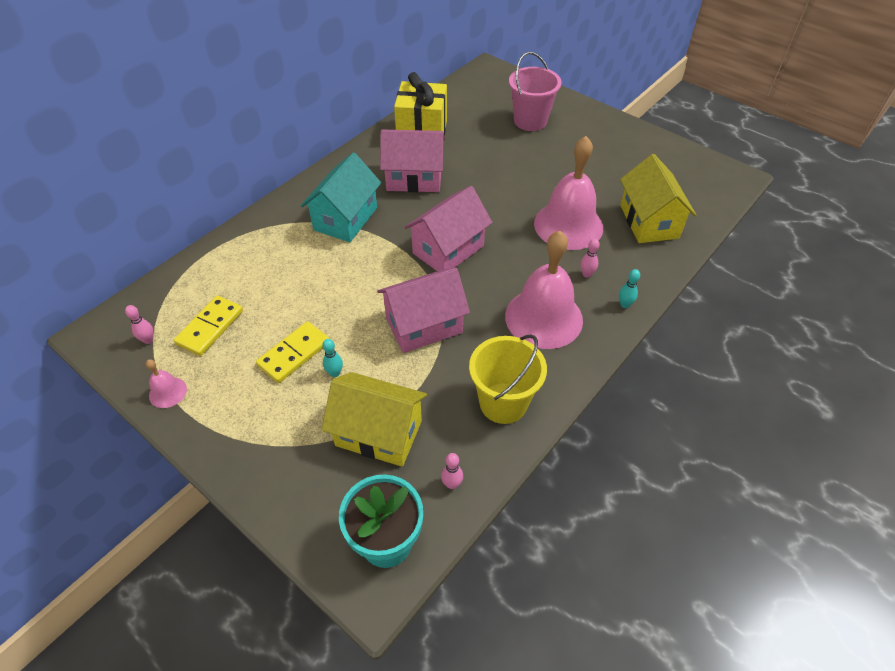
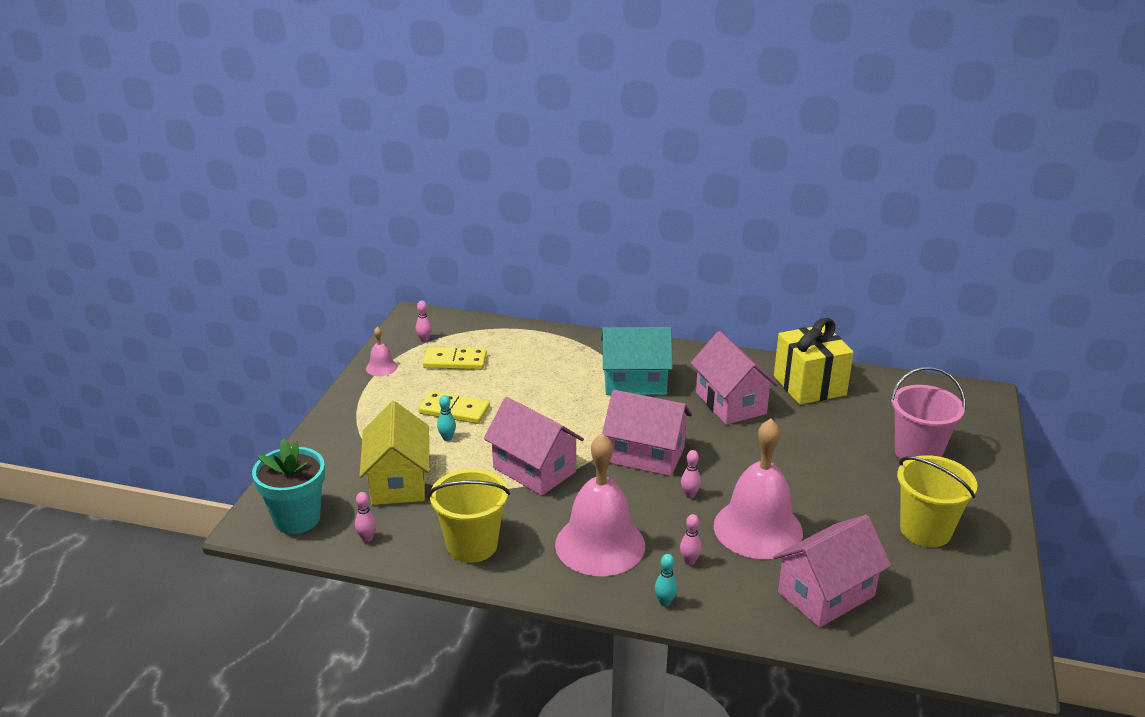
camera: 65 degrees right, 20 degrees down
(512, 244) = (689, 495): none -> pink bowling pin
(608, 153) = (925, 530): none -> yellow bucket
(649, 222) = (826, 594): yellow house -> pink house

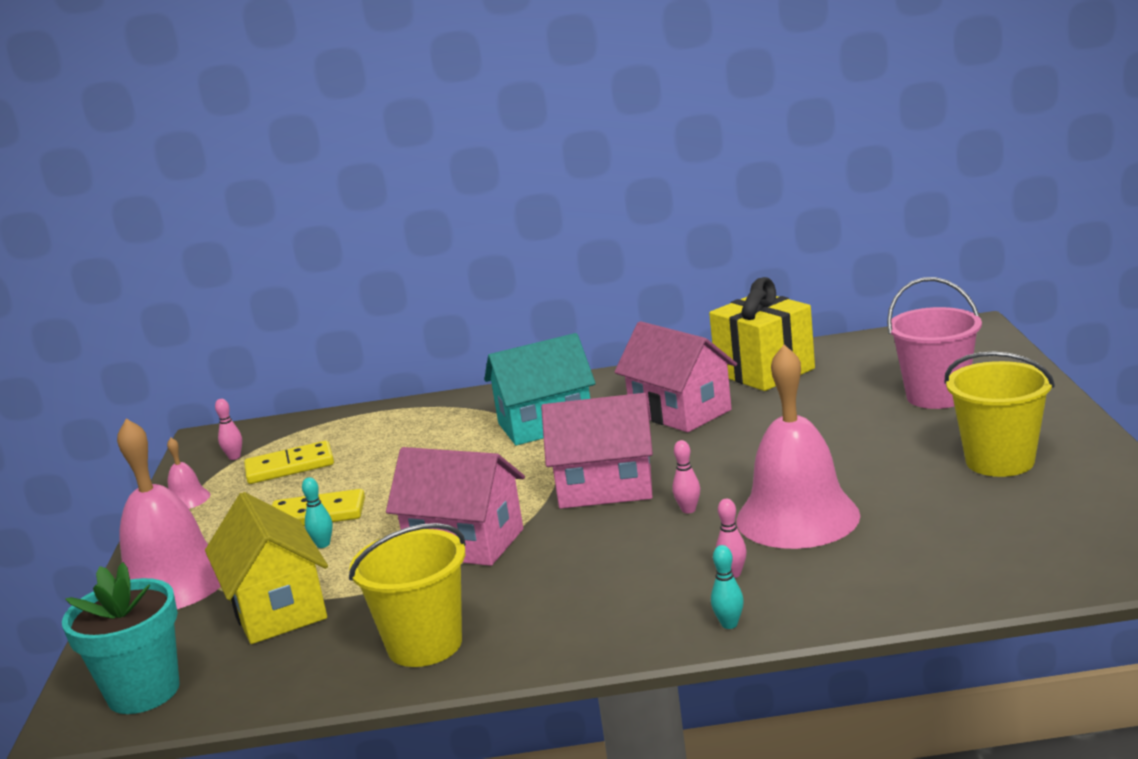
camera: 15 degrees left, 10 degrees down
(367, 538) = (264, 682): pink bowling pin -> none
(600, 544) = (603, 592): pink bell -> pink bell (172, 581)
(826, 594) = (928, 555): pink house -> none

